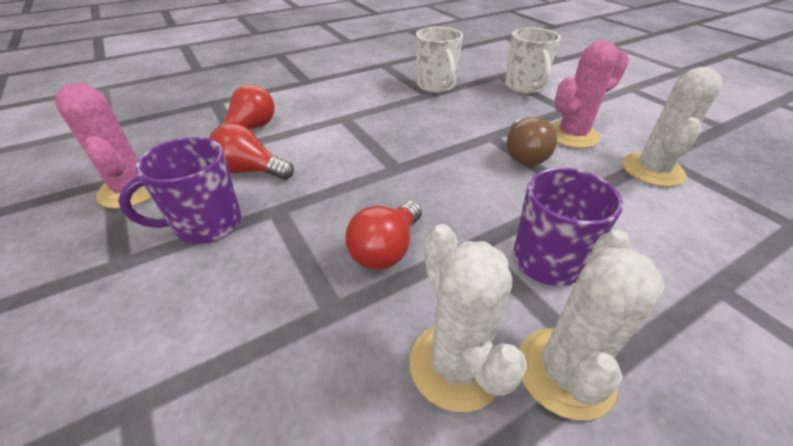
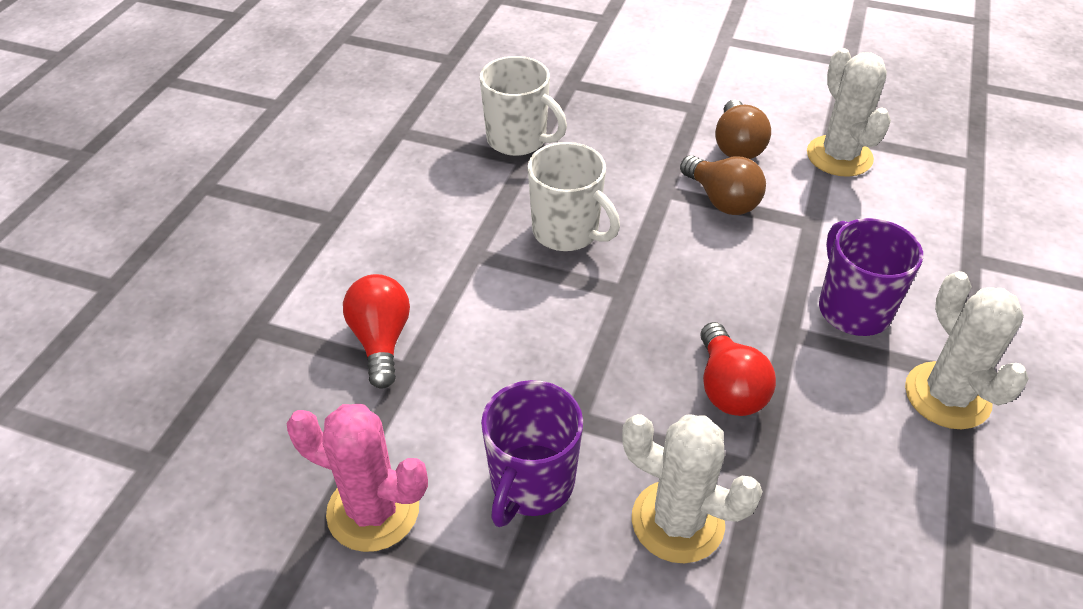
camera: 40 degrees left, 5 degrees up
(250, 171) = (476, 394): red light bulb -> none
(456, 365) = (884, 443): white cactus -> white cactus (677, 521)
(525, 87) = (619, 91): white mug -> white mug (567, 232)
(572, 135) = (737, 146): pink cactus -> brown light bulb

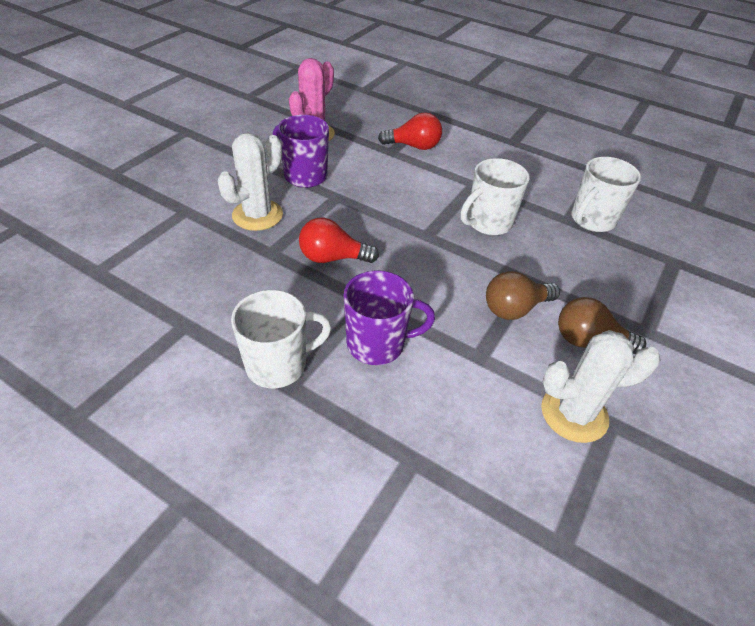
camera: 100 degrees right, 0 degrees up
(947, 396) = (278, 365): white cactus -> white mug

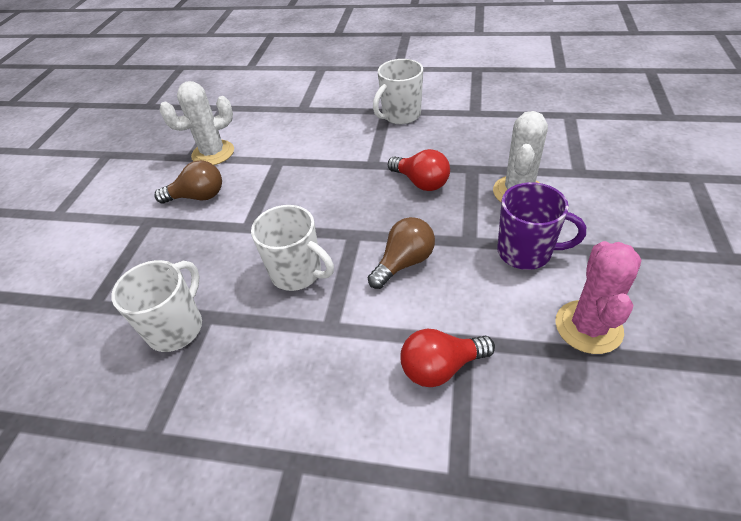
camera: 165 degrees right, 0 degrees up
(332, 258) = (421, 182): red light bulb -> red light bulb turned 60 degrees clockwise
(377, 344) = (348, 144): purple mug -> none
(488, 223) = (298, 273): white mug -> white mug turned 90 degrees clockwise
(514, 308) = (257, 199): brown light bulb -> brown light bulb (404, 263)

